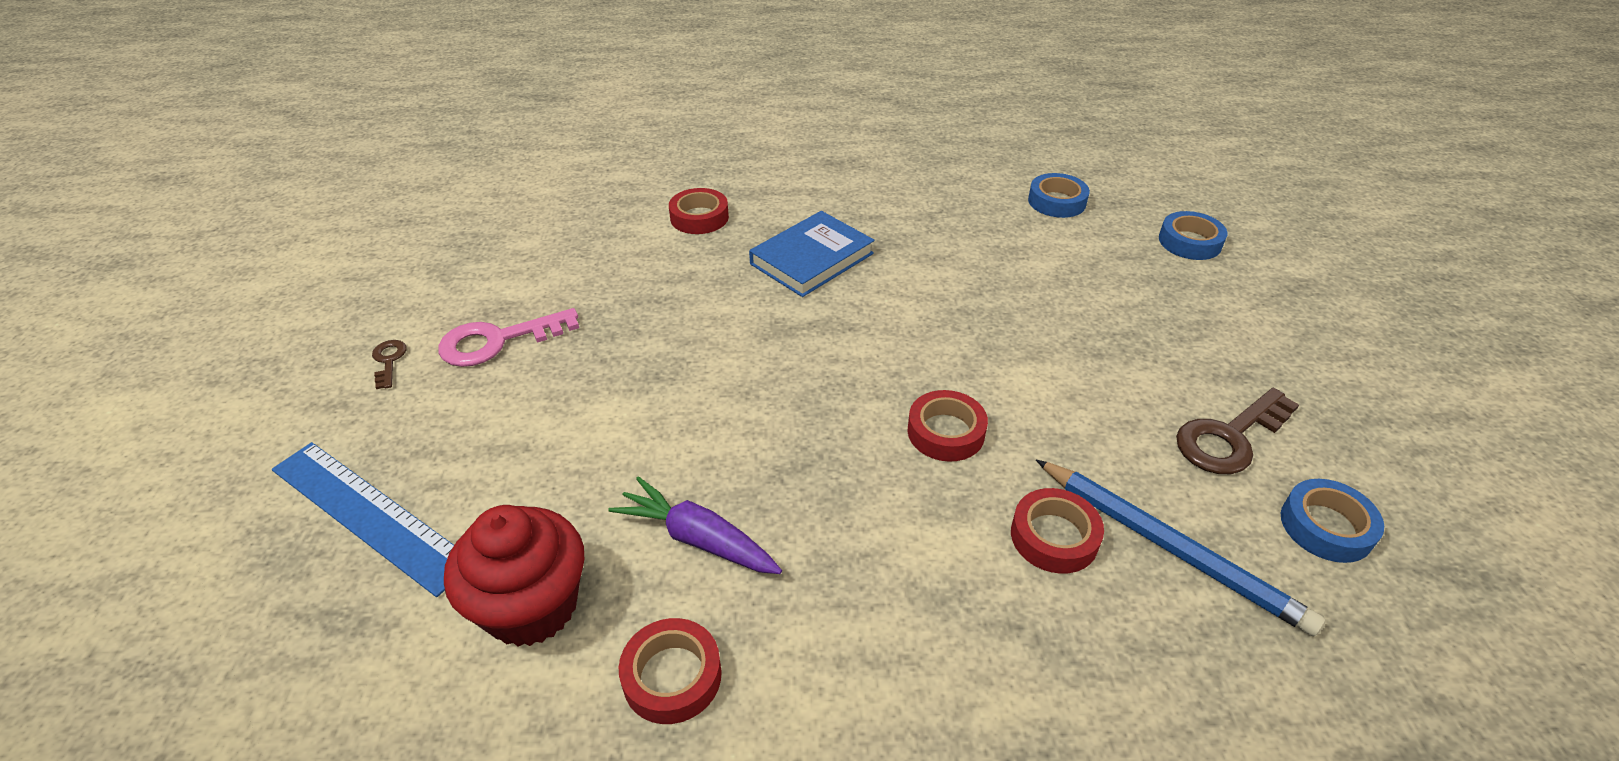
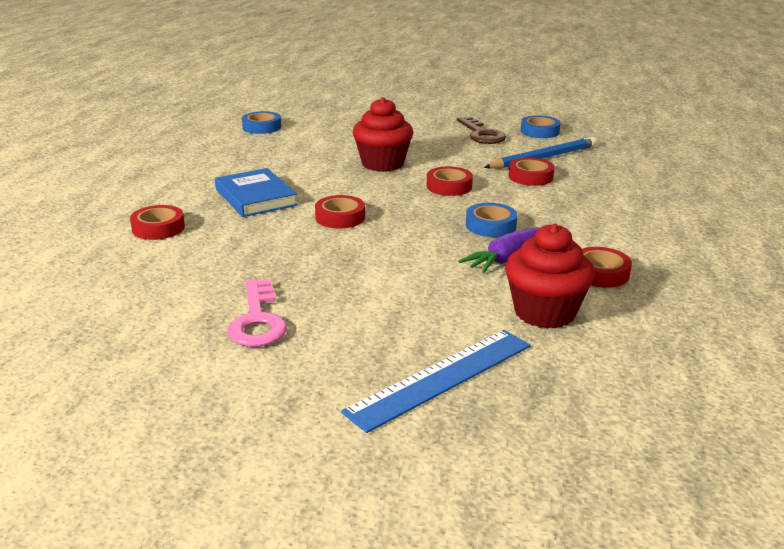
camera: 75 degrees left, 15 degrees down
(389, 361) = (245, 376): brown key -> none
(779, 342) = (340, 217): none -> red tape
(995, 342) = (382, 164): none -> red cupcake
(1189, 242) = (331, 110): blue tape -> blue tape (490, 225)

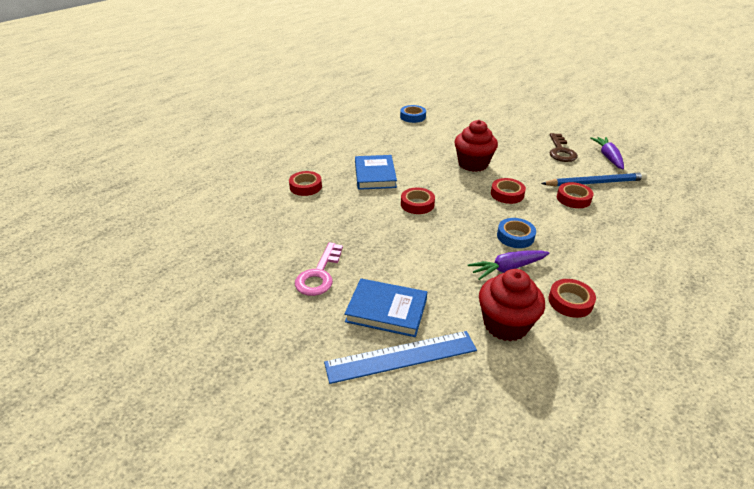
camera: 25 degrees right, 10 degrees up
(384, 336) = (386, 310): none -> blue book
(539, 131) = (608, 157): blue tape -> purple carrot

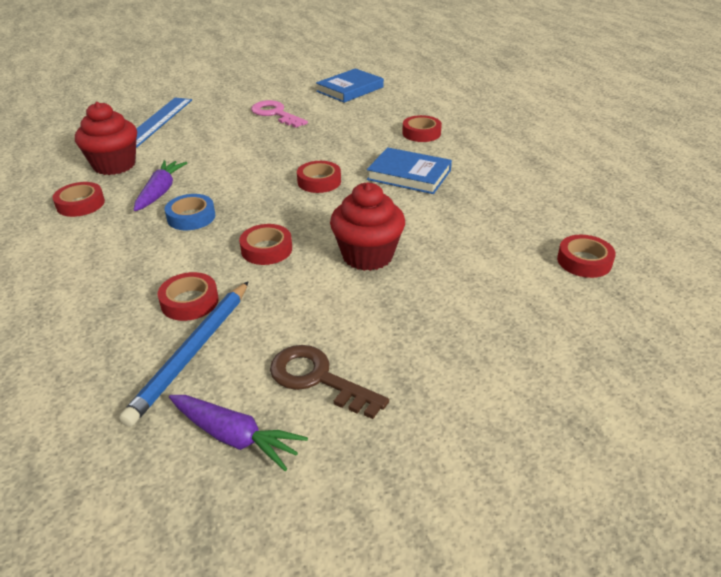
camera: 120 degrees right, 0 degrees up
(386, 310) = (201, 127): blue book -> blue book (350, 89)
(412, 117) = (584, 261): blue tape -> red tape

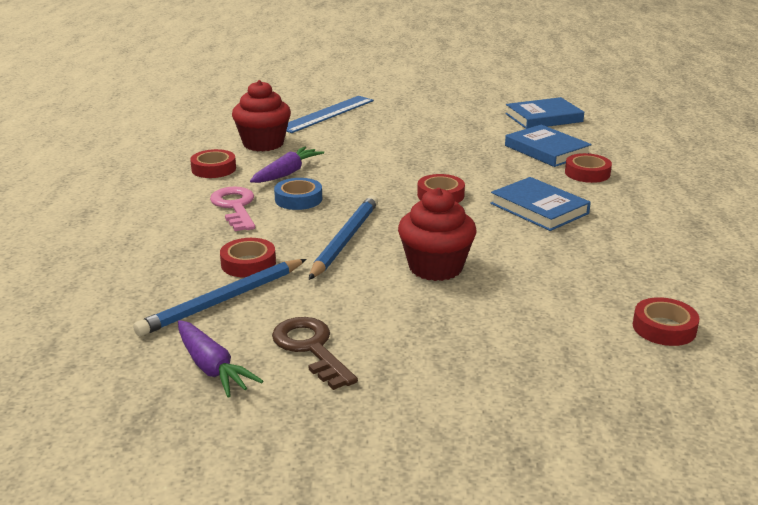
camera: 25 degrees right, 10 degrees down
(266, 249) = (345, 240): red tape -> blue pencil
(275, 114) = (445, 127): pink key -> pink key (235, 207)
(374, 119) = (546, 150): none -> blue book

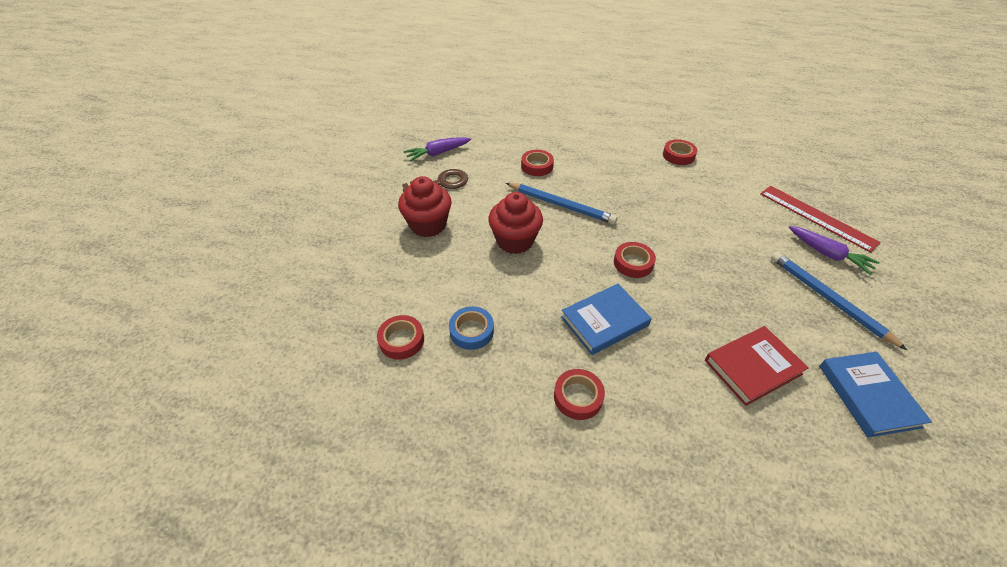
camera: 100 degrees right, 20 degrees up
(223, 300) = (498, 157): blue pencil -> blue pencil (828, 299)
(235, 207) = (615, 163): pink key -> none
(263, 143) = (732, 178): red cupcake -> red cupcake (428, 225)
(287, 173) = (673, 187): purple carrot -> purple carrot (828, 254)
(298, 199) = (626, 190): blue tape -> blue tape (471, 331)
(327, 114) = (816, 217): blue ruler -> red ruler
(546, 150) = (752, 367): blue book -> red book
(587, 173) = (689, 385): red tape -> red tape (578, 397)

